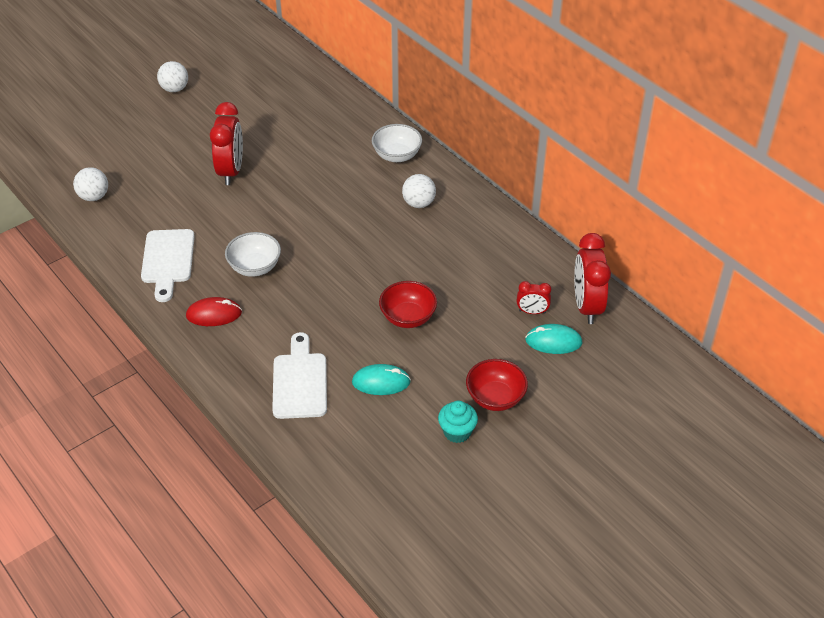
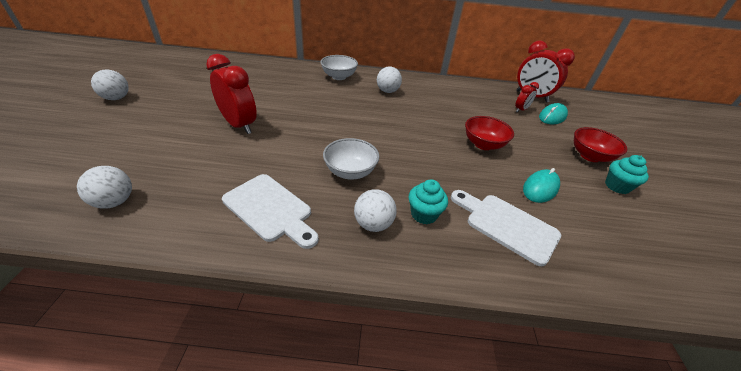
camera: 50 degrees left, 5 degrees down
(214, 314) = (373, 224): red mouse -> white ball
(256, 332) = (424, 214): none -> turquoise cupcake

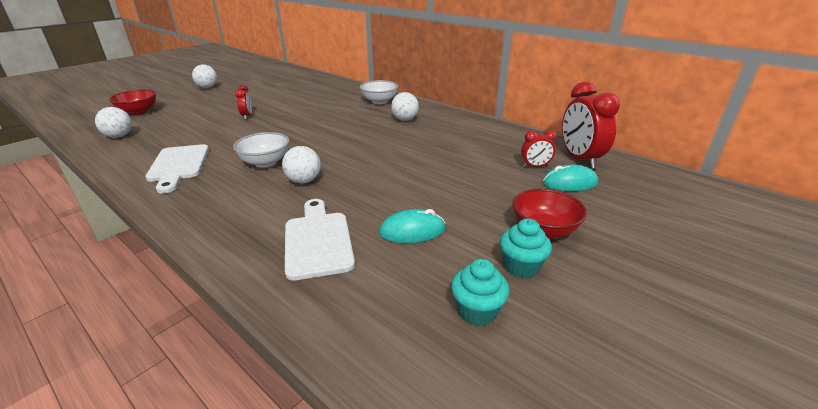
camera: 40 degrees right, 10 degrees down
(239, 125) = (247, 116): red clock -> red clock, size x0.51
(373, 224) = (220, 197): white ball -> white ball (304, 181)
(424, 214) = (265, 206): turquoise cupcake -> turquoise cupcake (477, 311)
(483, 144) = (422, 180): red bowl -> red bowl (138, 112)

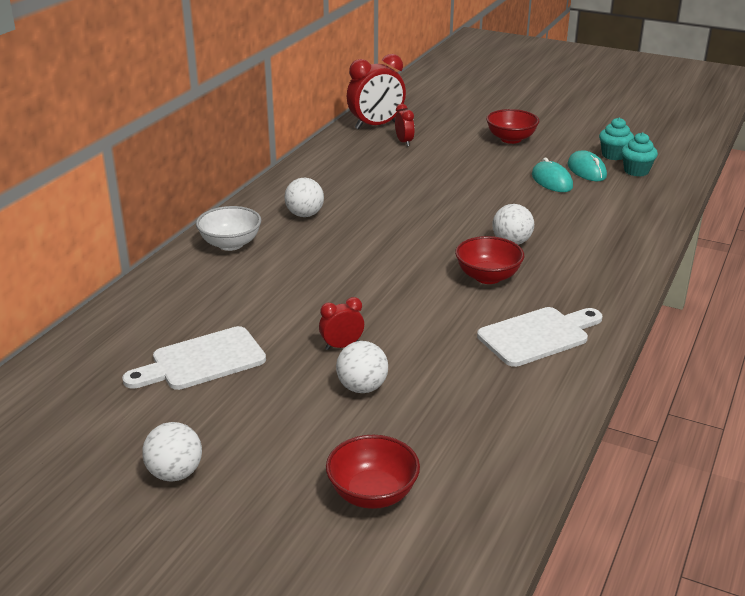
camera: 105 degrees left, 0 degrees up
(119, 136) = (490, 446): white ball -> white ball (362, 387)
(265, 162) = (488, 277): white bowl -> red bowl
(317, 241) = (597, 213): white cutting board -> white cutting board (202, 361)
(521, 267) = (560, 145): turquoise cupcake -> turquoise cupcake (636, 171)
(569, 183) = (428, 130): turquoise mouse -> turquoise mouse (586, 170)

